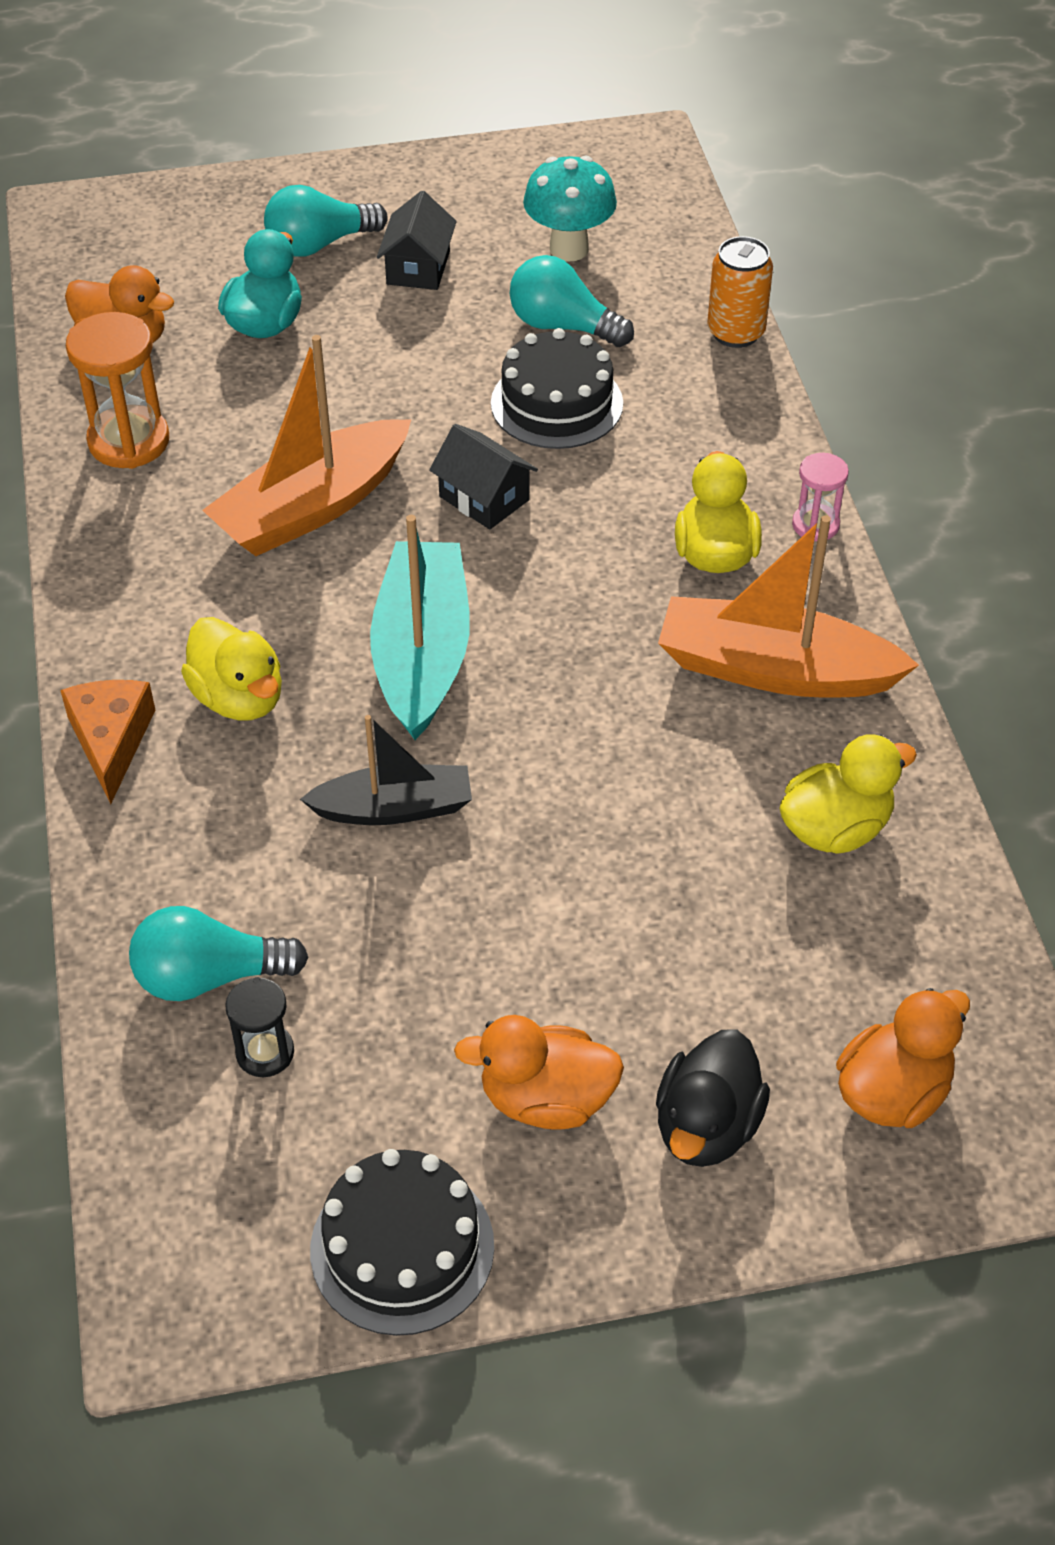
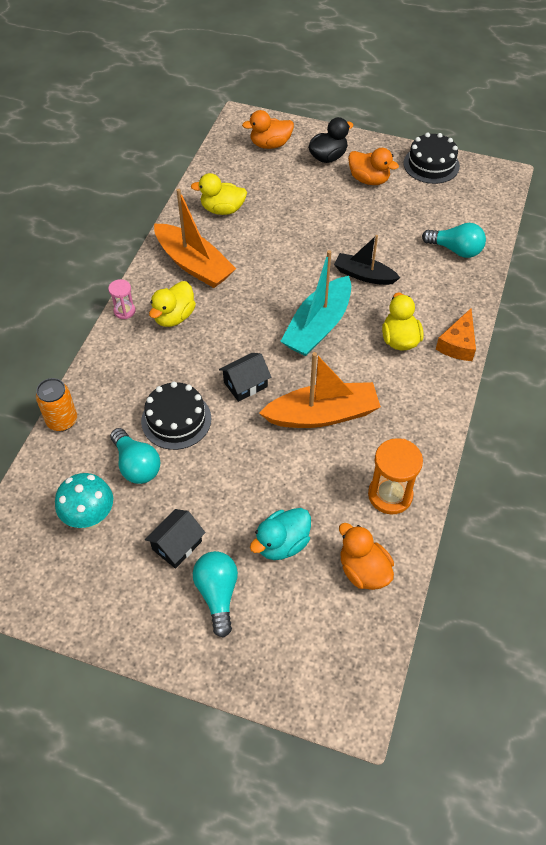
camera: 150 degrees left, 5 degrees up
(265, 1052) = (447, 222): black hourglass -> none
(319, 244) = (217, 594): turquoise light bulb -> turquoise light bulb turned 105 degrees counterclockwise
(484, 498) = (245, 384): black house -> black house turned 75 degrees clockwise

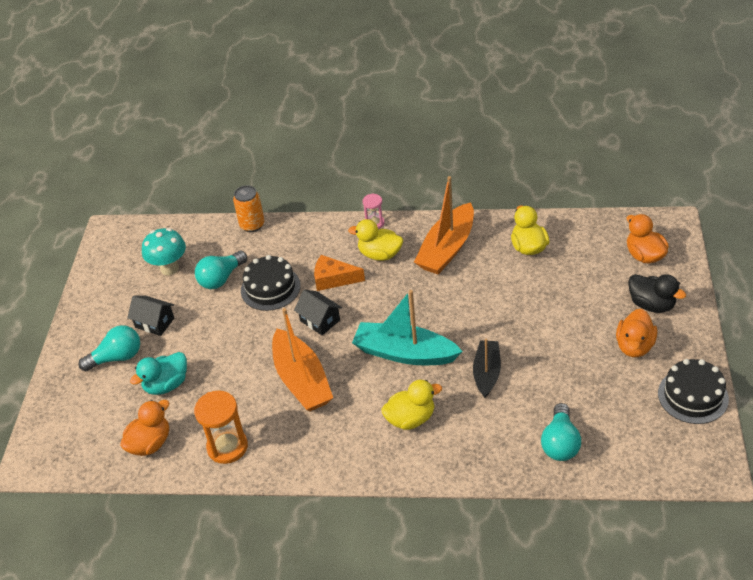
camera: 80 degrees right, 10 degrees down
(282, 543) = (166, 385): turquoise duck -> turquoise duck turned 75 degrees counterclockwise
(458, 344) = (422, 468): orange cheese -> orange cheese (333, 279)

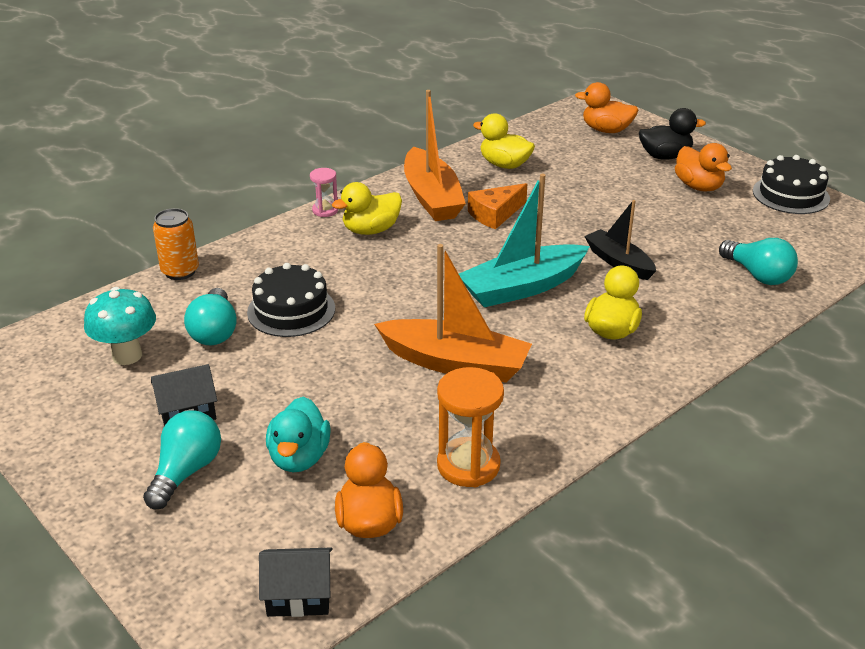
camera: 50 degrees left, 10 degrees down
(320, 320) = (393, 308): black house -> black house (299, 596)
(333, 279) = (352, 270): orange cheese -> orange cheese (495, 214)

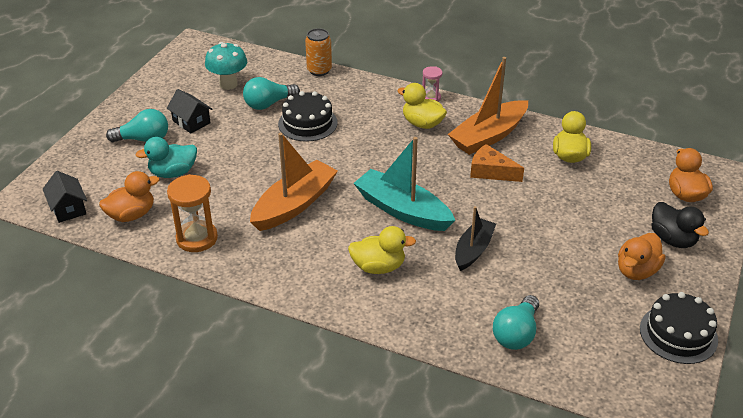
camera: 65 degrees right, 5 degrees up
(455, 363) = (294, 205): orange boat -> orange boat turned 135 degrees counterclockwise

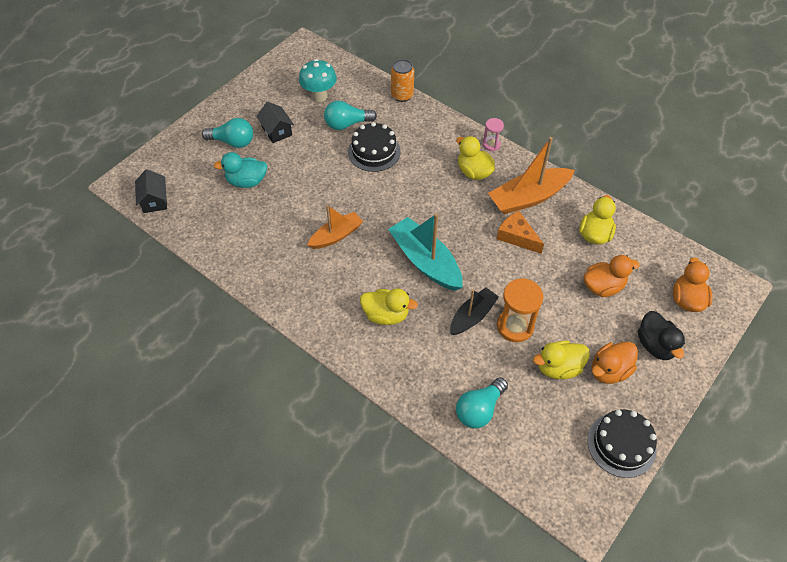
camera: 15 degrees right, 15 degrees up
(131, 215) = (202, 217): orange duck -> orange duck (603, 287)
(197, 238) = (247, 253): orange hourglass -> orange hourglass (515, 326)
(294, 205) = (336, 236): orange boat -> orange boat, size x0.63
(583, 278) = (558, 368): none -> yellow duck

